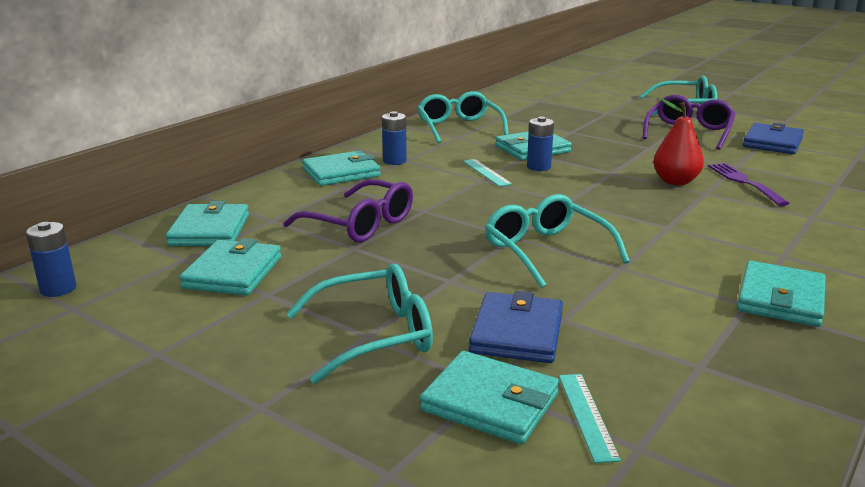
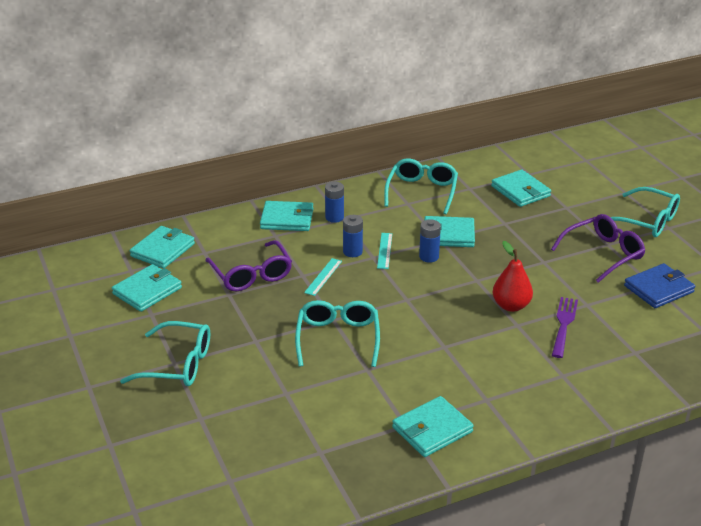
camera: 30 degrees right, 10 degrees up
(58, 289) = (55, 272): blue battery -> blue battery (352, 252)
(490, 402) = (191, 428): turquoise wallet -> turquoise wallet (520, 191)
(517, 333) = (250, 392): blue wallet -> none
(587, 415) = (227, 454): turquoise ruler -> turquoise ruler (323, 277)

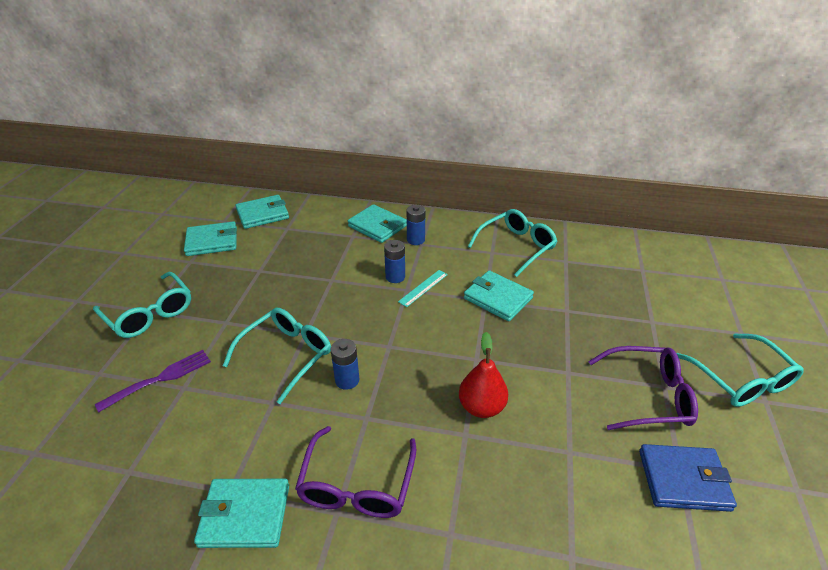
camera: 35 degrees right, 5 degrees up
(251, 275) = (295, 261): purple glasses -> purple glasses (357, 485)
(323, 277) = (345, 289): turquoise ruler -> none
(429, 257) = (456, 312): blue battery -> blue battery (347, 380)
(520, 191) = (616, 284): turquoise wallet -> none
(563, 324) = (517, 463): purple fork -> purple fork (160, 378)

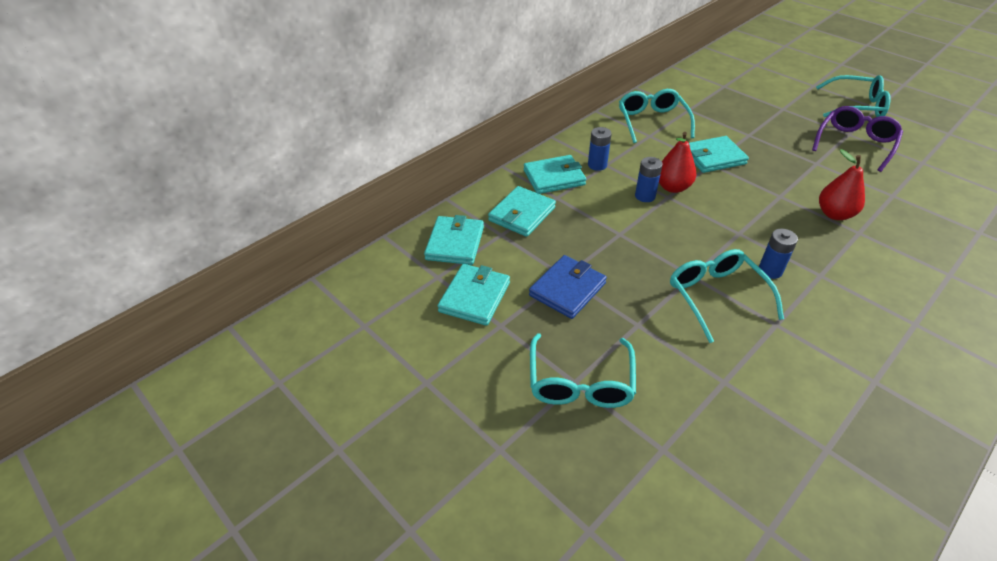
camera: 55 degrees left, 5 degrees up
(150, 314) = (580, 382): turquoise glasses -> turquoise glasses turned 105 degrees clockwise
(160, 378) = (701, 397): purple fork -> none
(245, 515) = (904, 378): turquoise wallet -> turquoise wallet (522, 214)
(357, 485) = (892, 304): purple glasses -> none
(423, 288) = (672, 187): turquoise ruler -> red pear
(683, 480) = (930, 165): blue wallet -> blue wallet (567, 289)

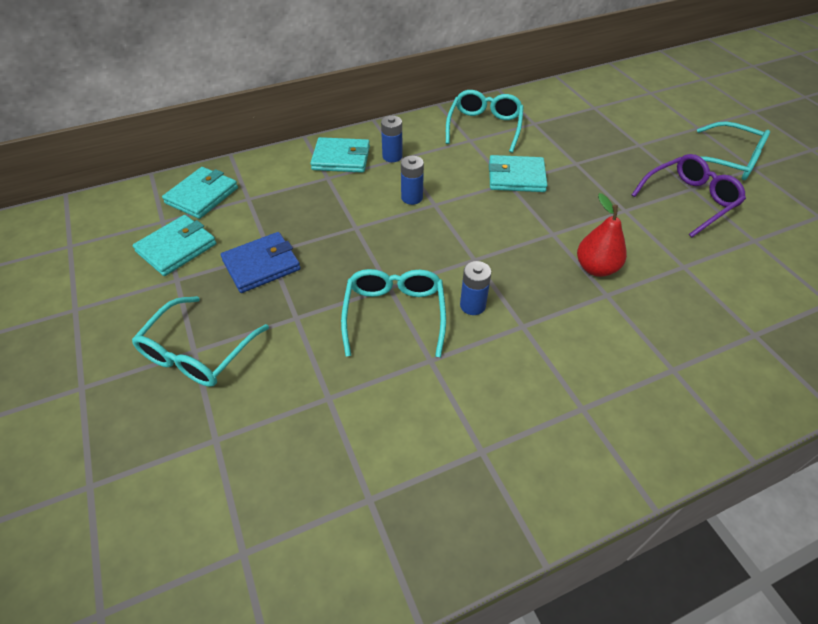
camera: 20 degrees right, 5 degrees up
(522, 214) = (282, 185): turquoise wallet -> none
(672, 187) = (447, 196): red pear -> none

